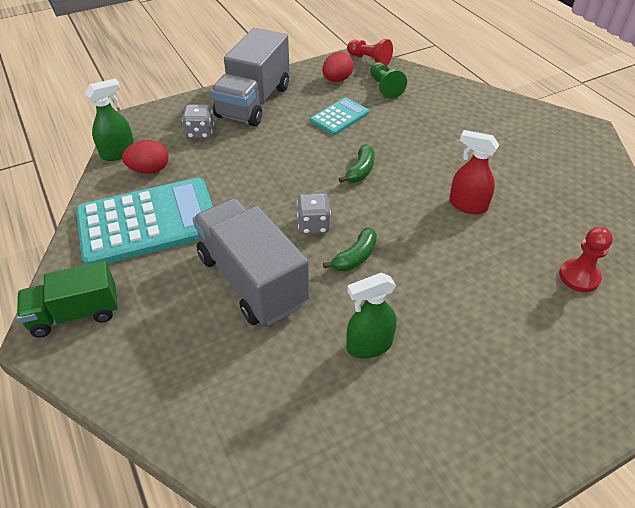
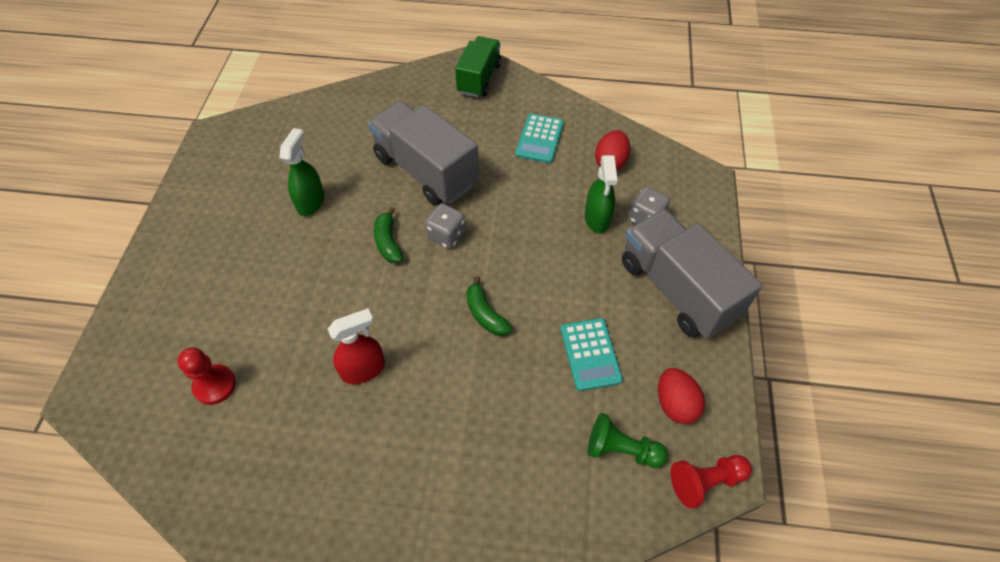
camera: 125 degrees right, 10 degrees up
(118, 153) = (653, 151): green spray bottle -> green spray bottle (597, 219)
(148, 222) = (539, 139): turquoise calculator -> turquoise calculator, size x0.50
(252, 280) = (426, 170): grey truck -> grey truck turned 135 degrees counterclockwise

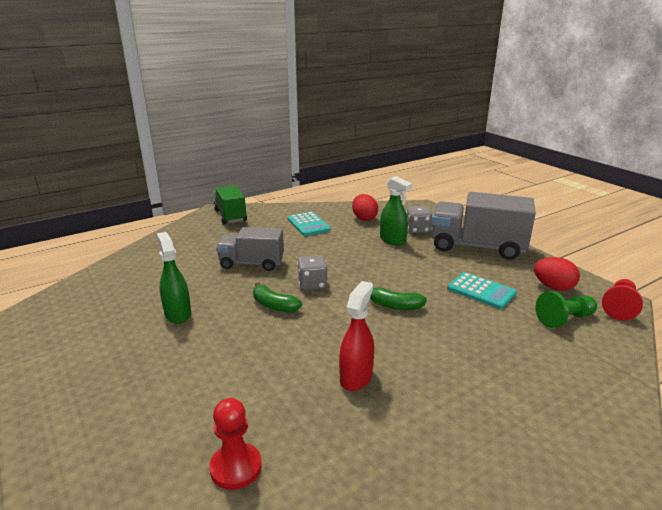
camera: 40 degrees left, 30 degrees down
(426, 170) = (252, 263): grey truck -> grey truck, size x0.63

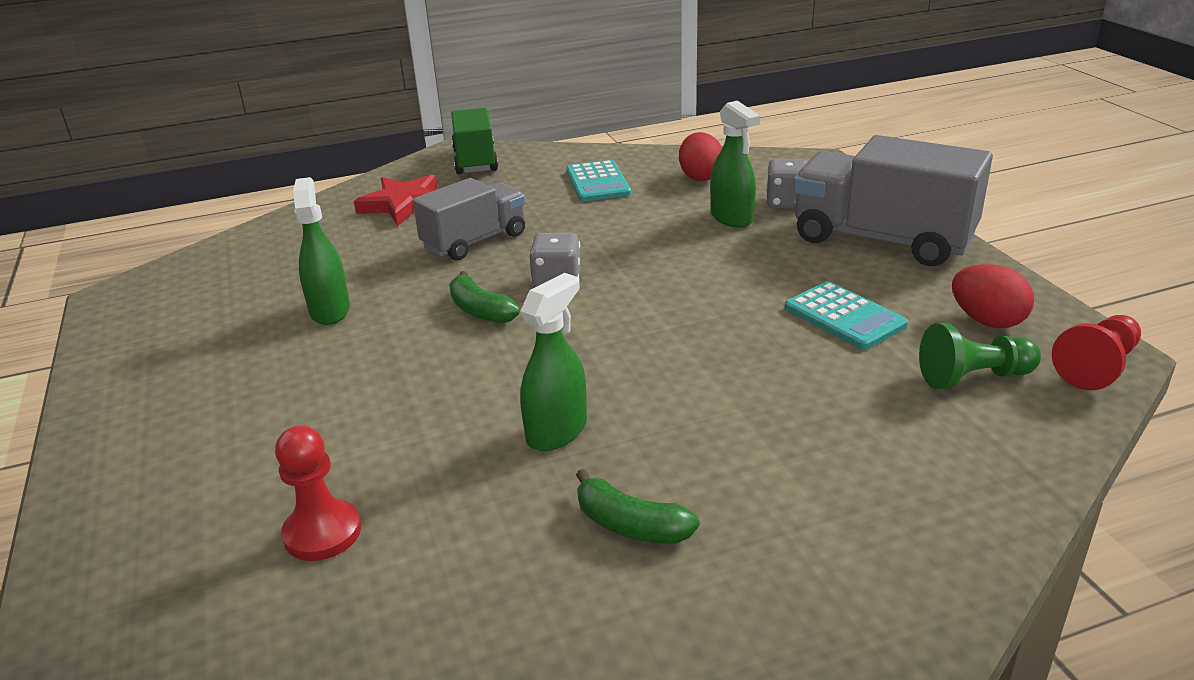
camera: 15 degrees right, 5 degrees up
(198, 244) = (404, 204): none -> red star
(252, 263) = (475, 241): grey truck -> grey truck turned 120 degrees clockwise
(356, 377) = (557, 431): red spray bottle -> green spray bottle
(395, 305) = (677, 328): green banana -> green banana (630, 525)

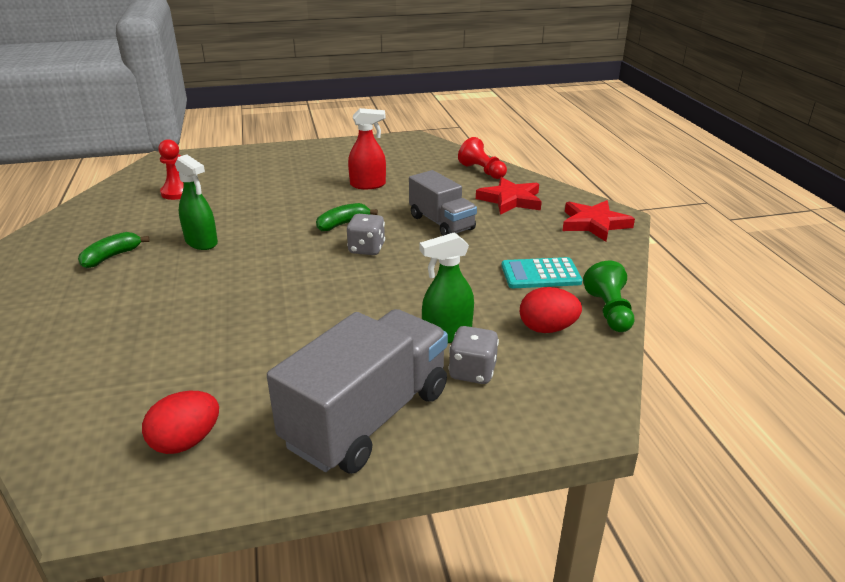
camera: 95 degrees right, 0 degrees up
(330, 310) = (368, 185): green spray bottle -> red spray bottle
(475, 161) = (594, 224): green truck -> red star
(844, 316) = (246, 362): turquoise calculator -> none
(973, 377) = (120, 406): green pawn -> green pawn (609, 311)
(1097, 367) = (73, 486): red pawn -> red pawn (482, 171)

